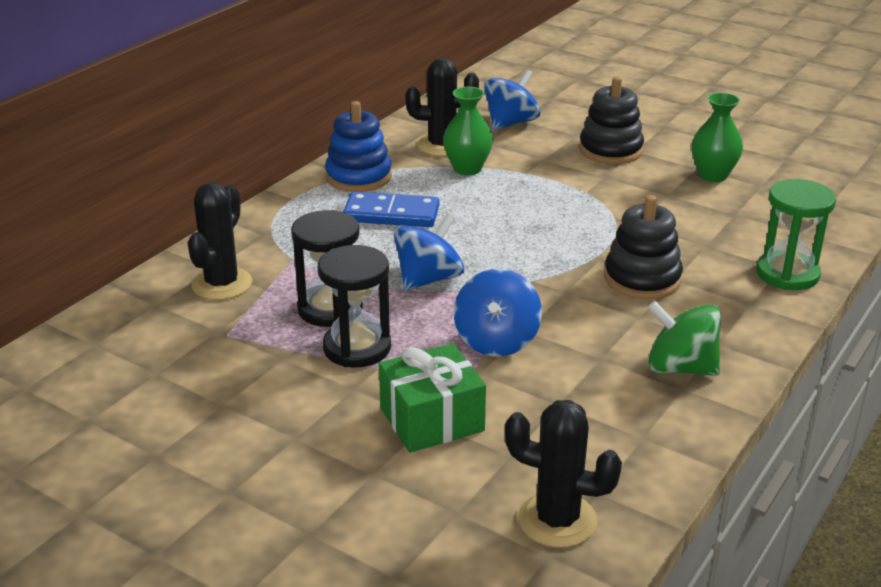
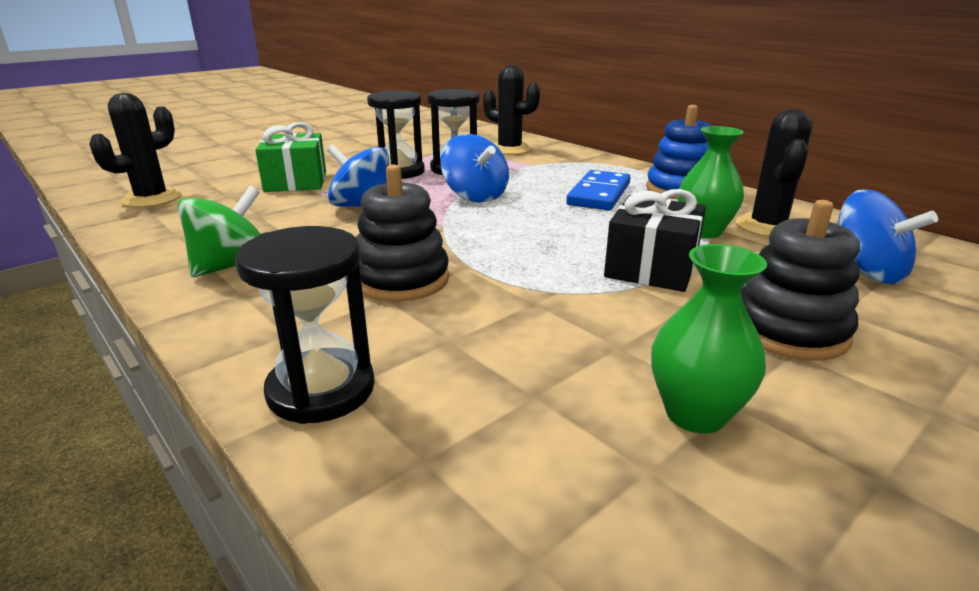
camera: 105 degrees right, 5 degrees down
(551, 187) = (651, 267): none -> black gift
(787, 274) = (321, 390): green hourglass -> black hourglass

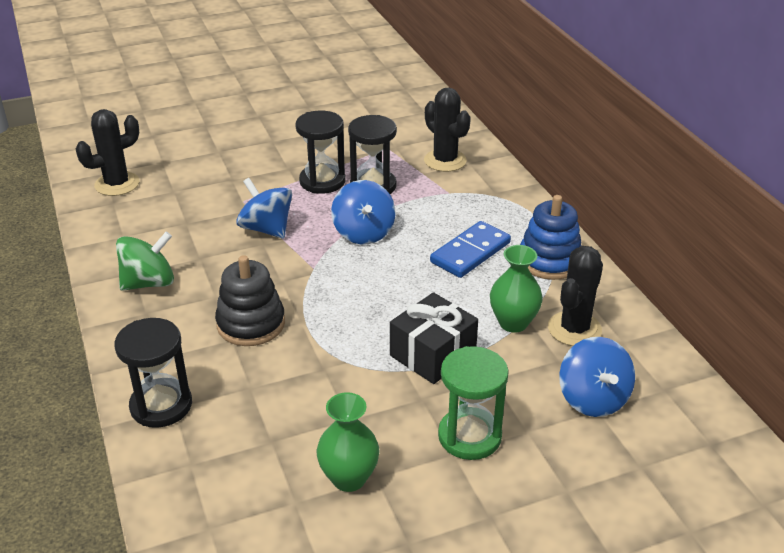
camera: 20 degrees right, 10 degrees up
(296, 181) = (231, 180): green gift -> none
(788, 330) = (469, 436): black stacking toy -> green hourglass

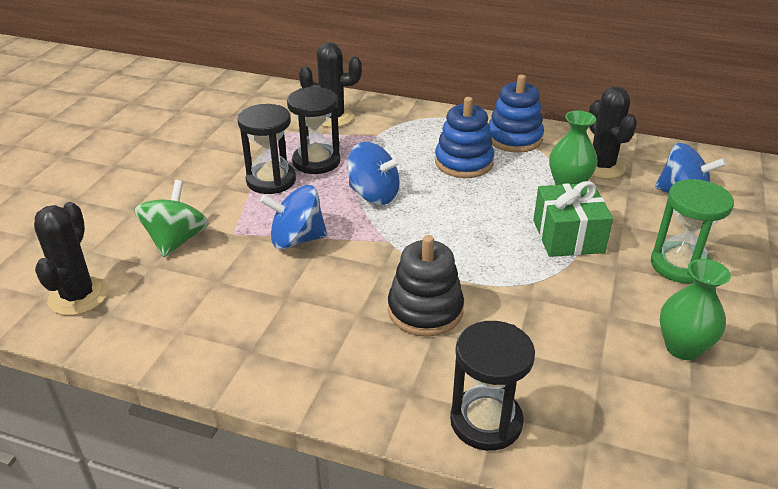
camera: 50 degrees left, 0 degrees up
(149, 283) = (282, 347): green spinning top -> green spinning top (176, 240)
(432, 354) = (568, 236): black gift -> green gift
(470, 252) = (463, 162): blue domino -> blue stacking toy

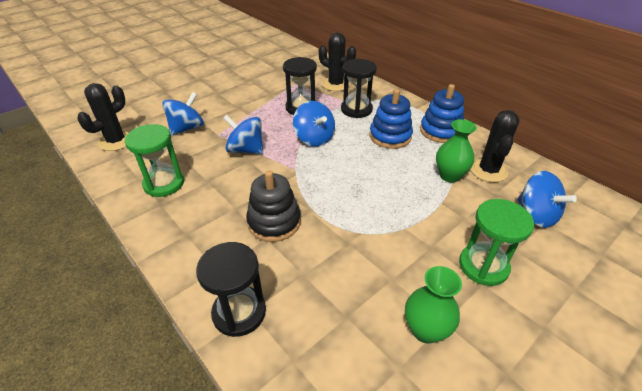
camera: 30 degrees right, 5 degrees up
(176, 240) = (187, 128): green spinning top -> blue spinning top
(225, 323) = (164, 184): none -> green hourglass
(271, 180) = (266, 111): black hourglass -> black hourglass (356, 109)
(568, 236) = (415, 211): green gift -> none

